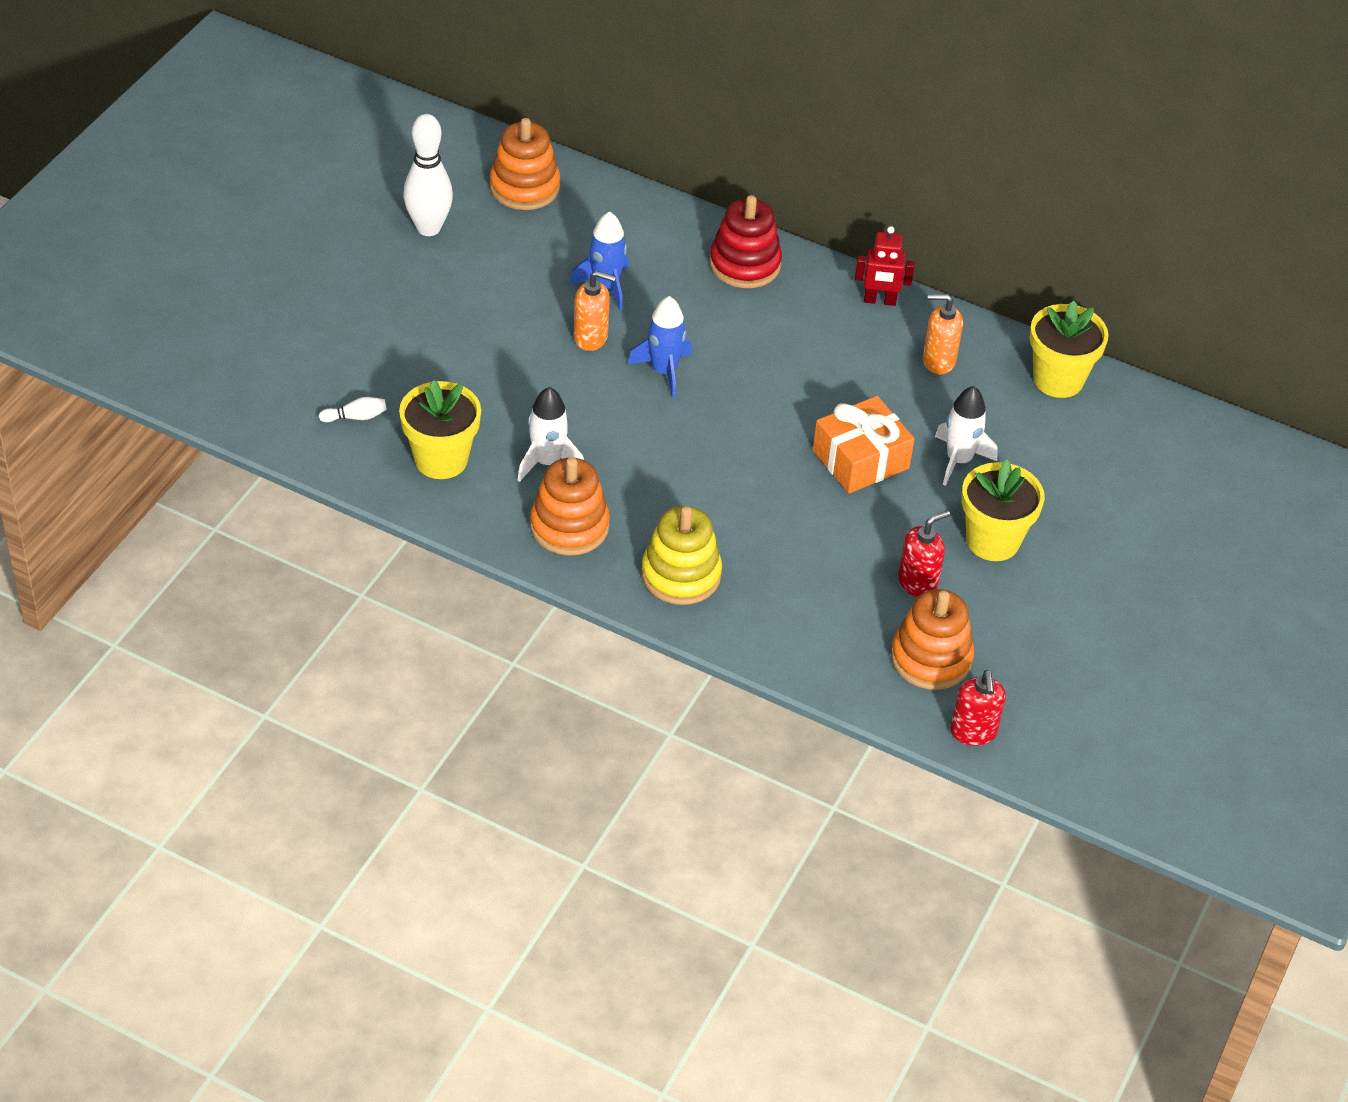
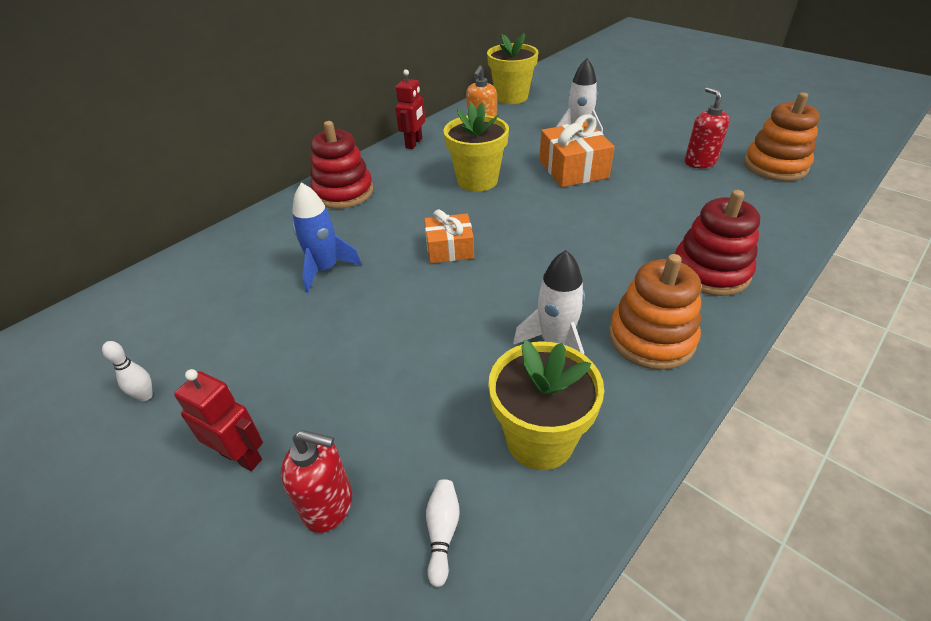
camera: 70 degrees left, 5 degrees down
(389, 300) = (241, 456): none -> red robot
(428, 228) = (145, 396): white bowling pin -> white bowling pin, size x0.44
(524, 187) = (150, 306): orange stacking toy -> none
(591, 337) = (388, 287): orange soap dispenser -> none
(664, 371) = (449, 249): blue rocket -> orange gift
(681, 575) = (710, 271): yellow stacking toy -> red stacking toy
(973, 732) = (843, 159): red soap dispenser -> red soap dispenser (329, 505)
(992, 541) = (655, 132): yellow flower pot -> yellow flower pot (477, 180)

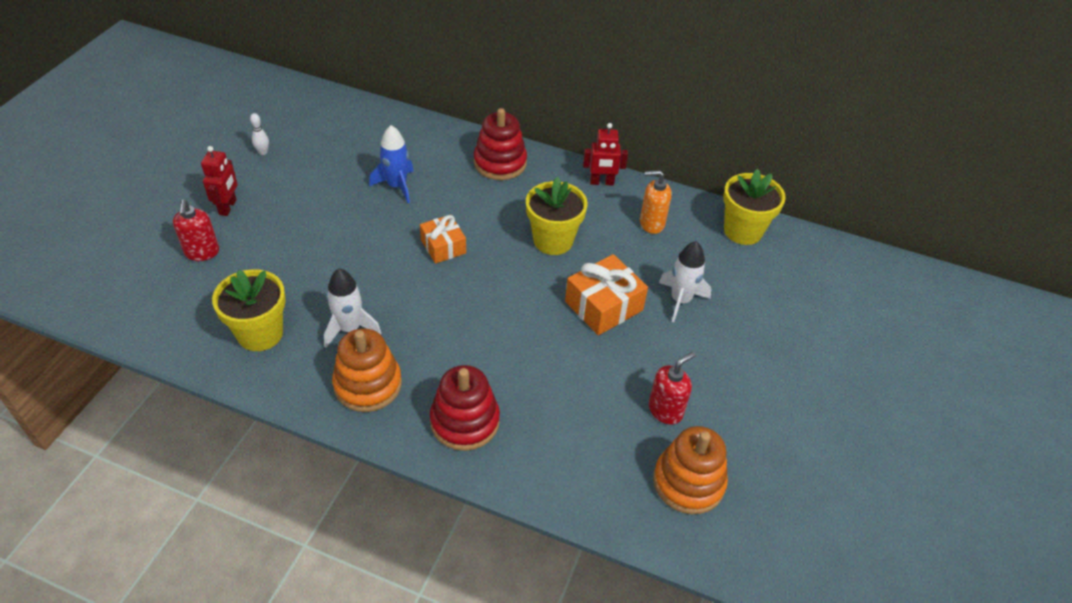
camera: 65 degrees right, 5 degrees up
(442, 532) = (191, 303): white bowling pin -> none

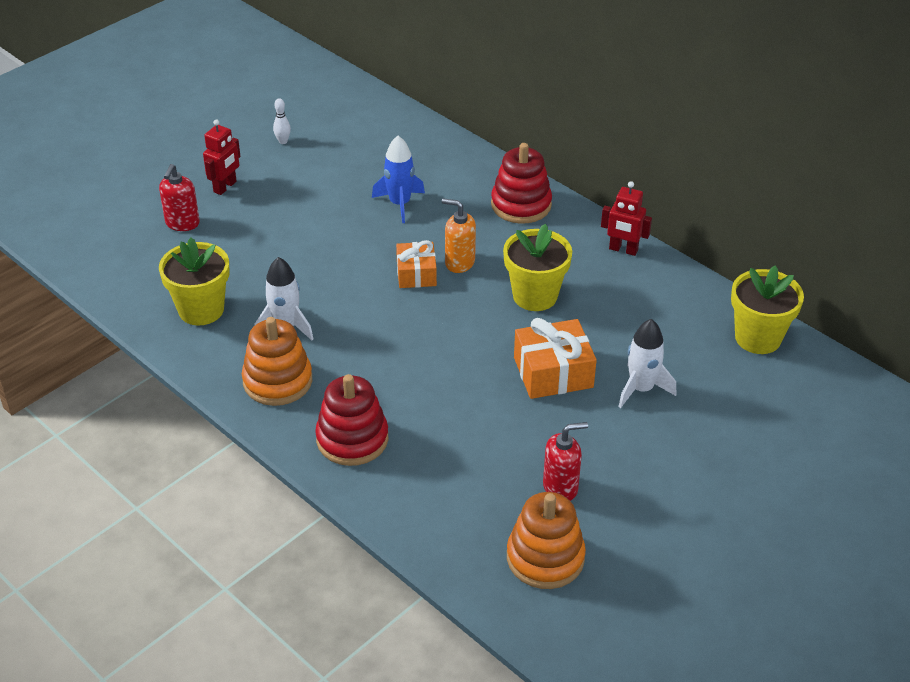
camera: 25 degrees right, 5 degrees down
(651, 223) = (655, 305): orange soap dispenser -> orange soap dispenser (459, 262)

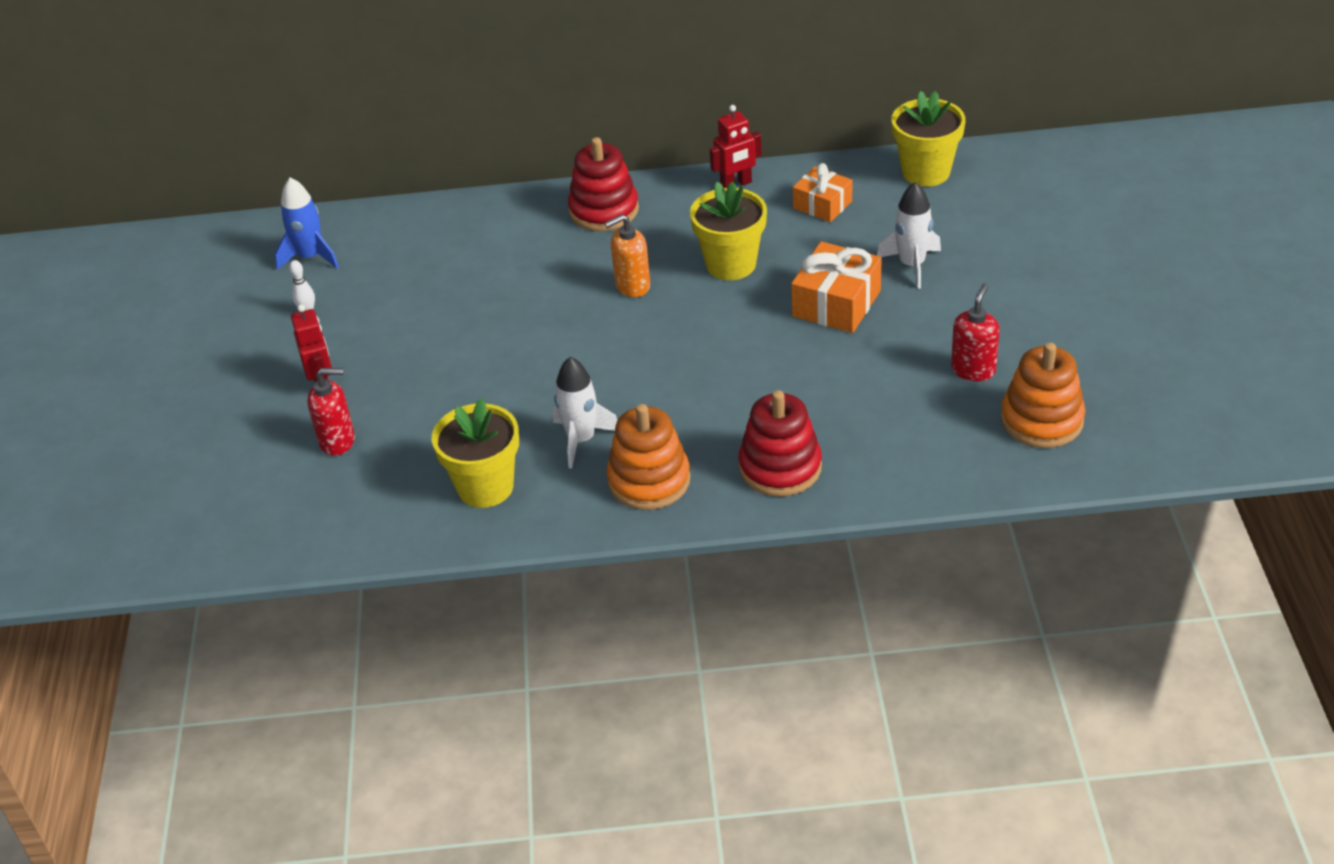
camera: 45 degrees left, 0 degrees up
(182, 223) = (338, 441): red soap dispenser -> red soap dispenser turned 60 degrees counterclockwise
(399, 204) = (504, 282): blue rocket -> blue rocket (310, 257)
(416, 274) = (613, 320): orange gift -> orange gift (822, 205)

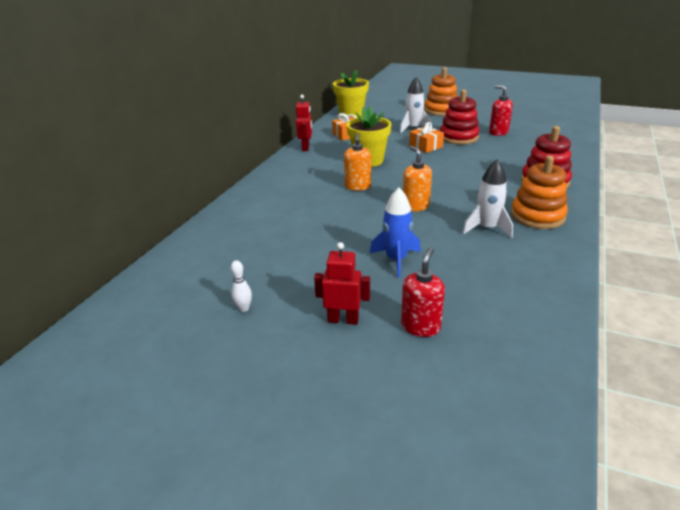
camera: 65 degrees left, 10 degrees down
(310, 257) = (178, 292): blue rocket -> blue rocket (396, 260)
(485, 487) = (515, 271): yellow flower pot -> none
(604, 210) = (280, 181): red stacking toy -> red stacking toy (458, 137)
(605, 358) = (415, 206): none -> orange soap dispenser
(836, 303) = (425, 146): orange gift -> orange gift, size x0.66
(1042, 420) = (541, 128): orange stacking toy -> orange stacking toy (441, 110)

